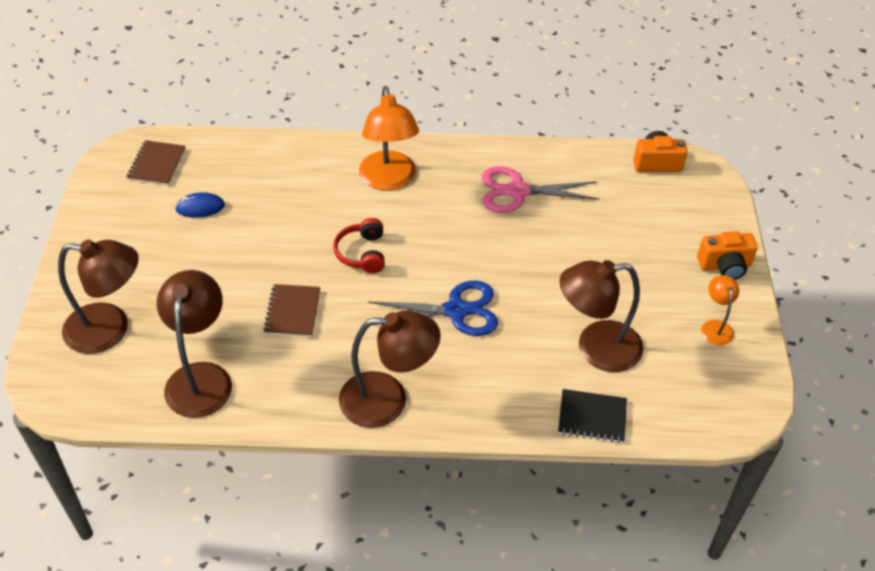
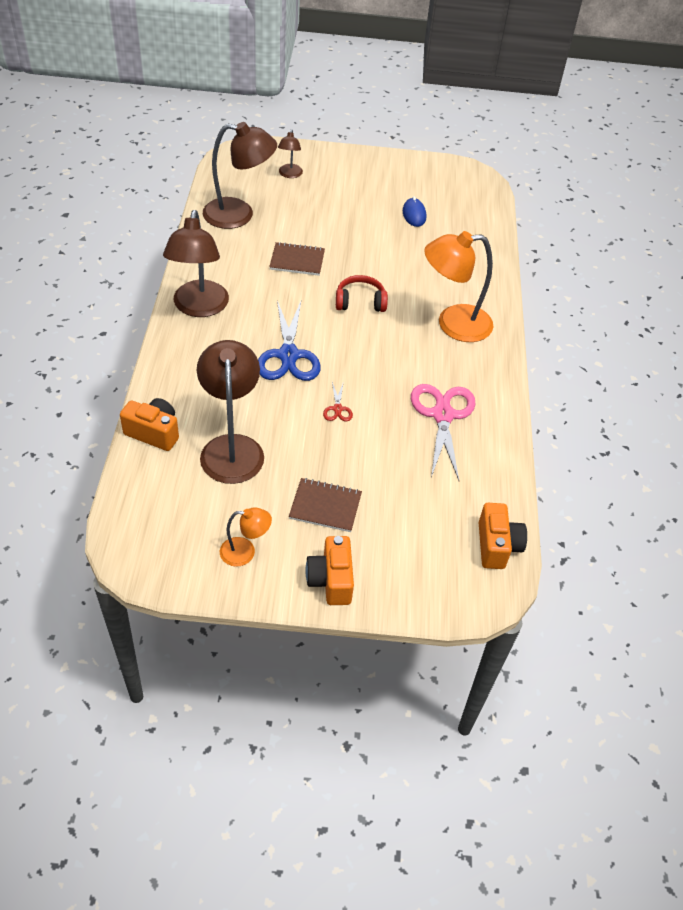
camera: 90 degrees right, 0 degrees up
(110, 329) = (289, 174): brown lamp -> brown lamp, size x0.51
(157, 164) = (463, 192): brown notebook -> brown notebook (325, 506)
(525, 267) = (337, 409): none -> red scissors
(592, 417) = (154, 433): black notebook -> orange camera

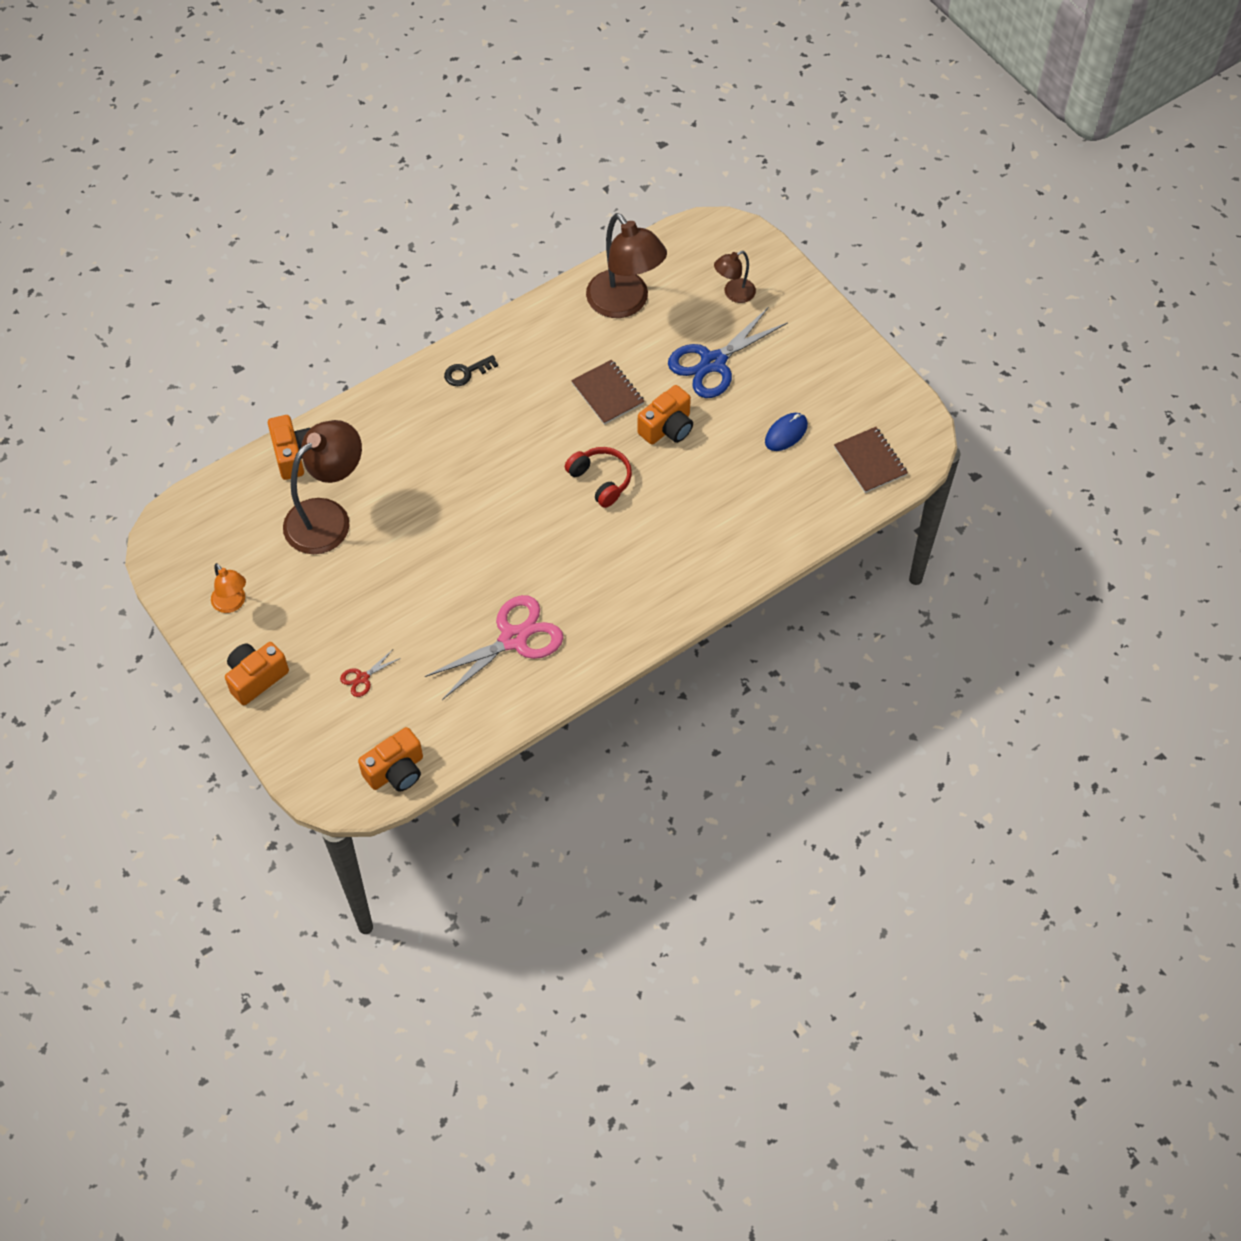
camera: 55 degrees right, 10 degrees up
(199, 307) = (466, 372): brown lamp -> black key
(288, 355) = (473, 478): blue scissors -> blue scissors (713, 363)
(325, 506) = (326, 624): brown notebook -> brown notebook (870, 461)
(337, 409) = (444, 558): red scissors -> red scissors (362, 678)
(354, 253) = (667, 428): none -> orange camera
(453, 324) = (647, 571): orange lamp -> none

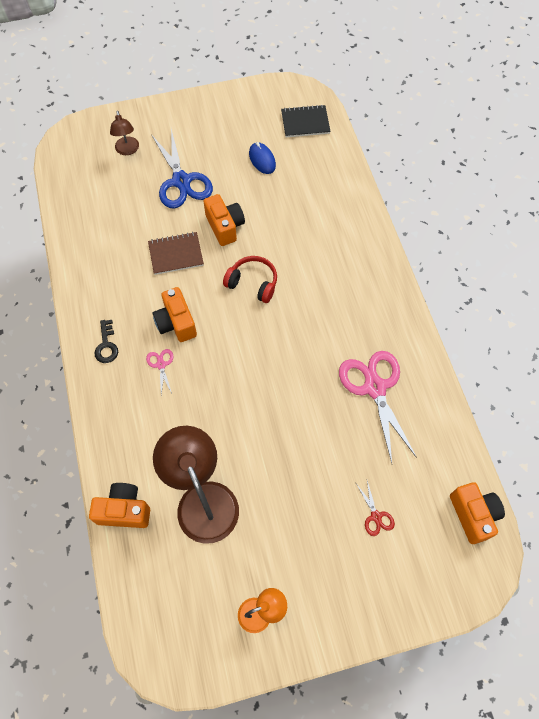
camera: 70 degrees left, 5 degrees up
(256, 678) = (348, 611): orange camera -> orange camera (176, 323)
(463, 429) = (161, 365): none -> pink scissors
(601, 480) = (253, 283): red headphones -> red headphones turned 45 degrees clockwise
(625, 303) = (99, 217): brown lamp -> none
(870, 461) = (305, 122): brown notebook -> black notebook

